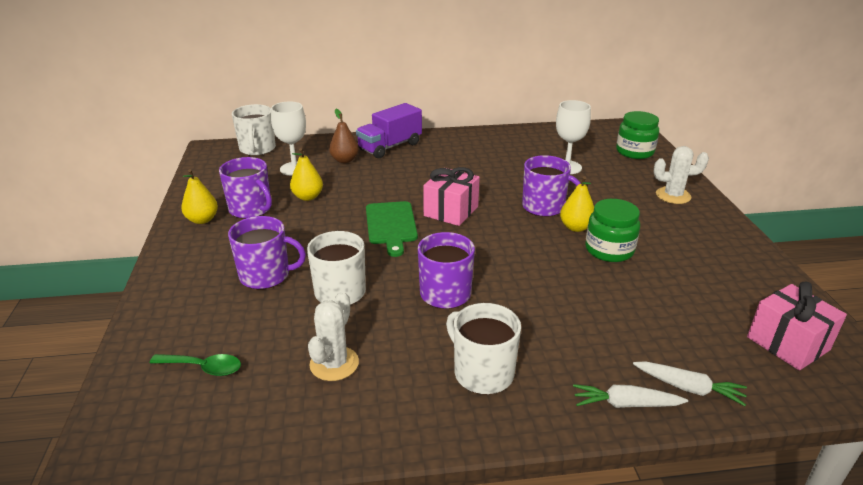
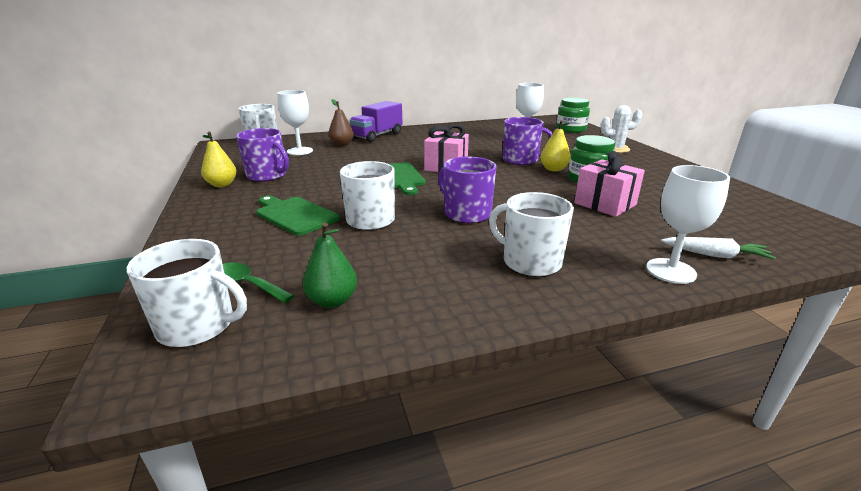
camera: 10 degrees left, 5 degrees down
(152, 412) = (198, 326): none -> white mug
(203, 368) = (248, 284): green spoon -> green spoon turned 150 degrees counterclockwise
(266, 275) = (295, 215): purple mug -> green cutting board
(274, 399) = (332, 301): none -> green pear
(308, 197) = (317, 166): yellow pear -> none
(334, 364) = (385, 269): white cactus -> none
(625, 404) = (670, 271): white carrot -> white goblet
(788, 343) = (768, 221): pink gift -> pink gift (605, 204)

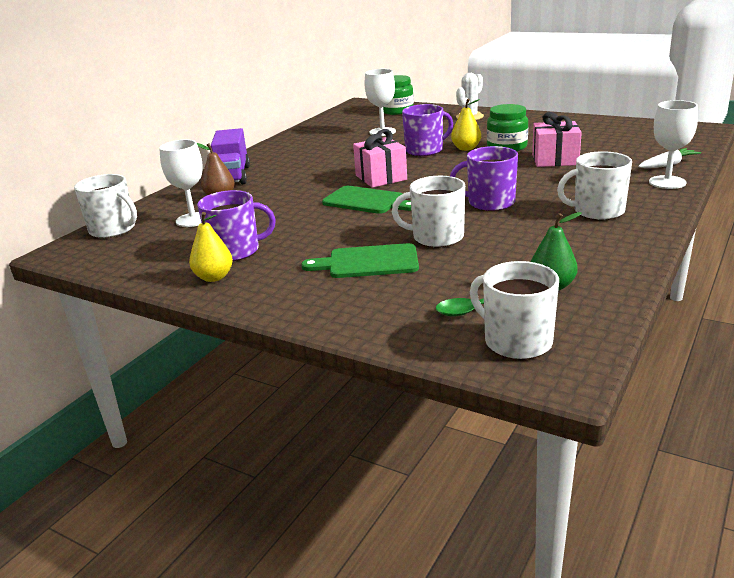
camera: 40 degrees left, 0 degrees up
(198, 326) = (516, 341): white mug -> white mug turned 105 degrees counterclockwise

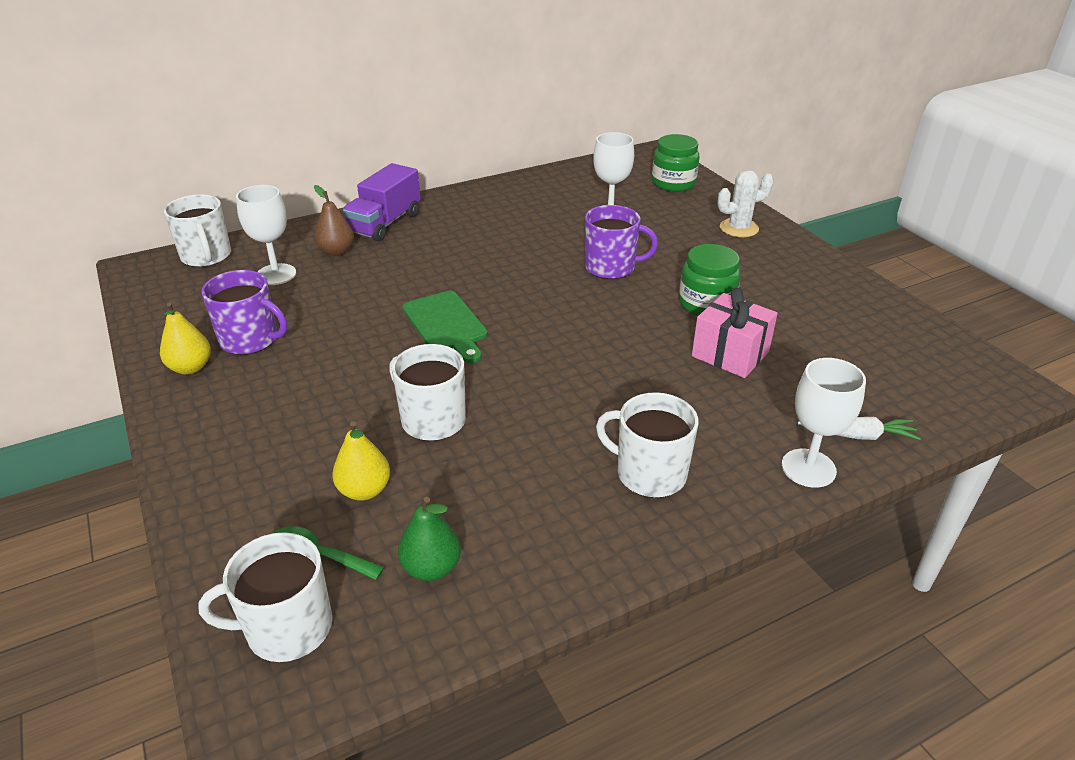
camera: 30 degrees right, 10 degrees up
(368, 262) = (326, 421): green cutting board -> none
(381, 178) = (508, 293): pink gift -> none
(466, 148) = (658, 285): yellow pear -> yellow pear (364, 490)
(490, 203) = (556, 393): purple mug -> none
(516, 341) = (287, 628): white mug -> white mug turned 90 degrees counterclockwise

